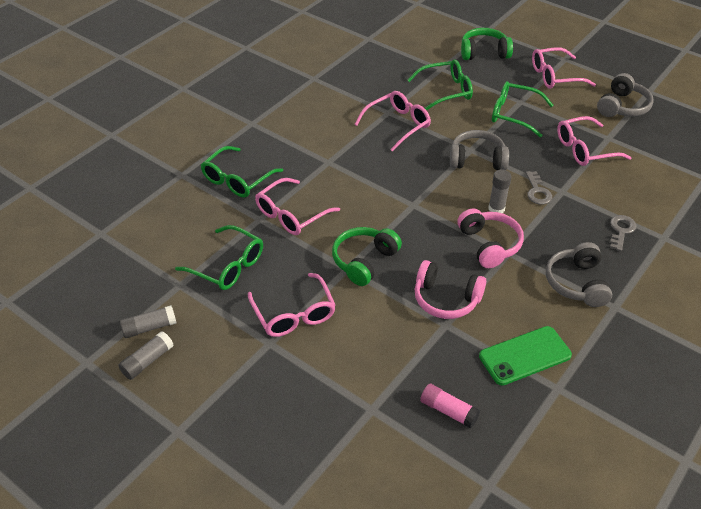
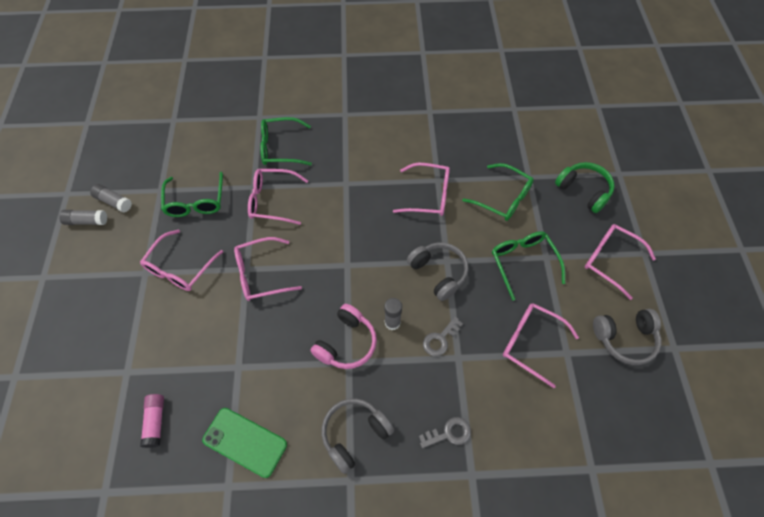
camera: 50 degrees right, 15 degrees up
(364, 261) = (262, 274): green headphones -> pink glasses
(446, 299) = (264, 350): pink headphones -> none

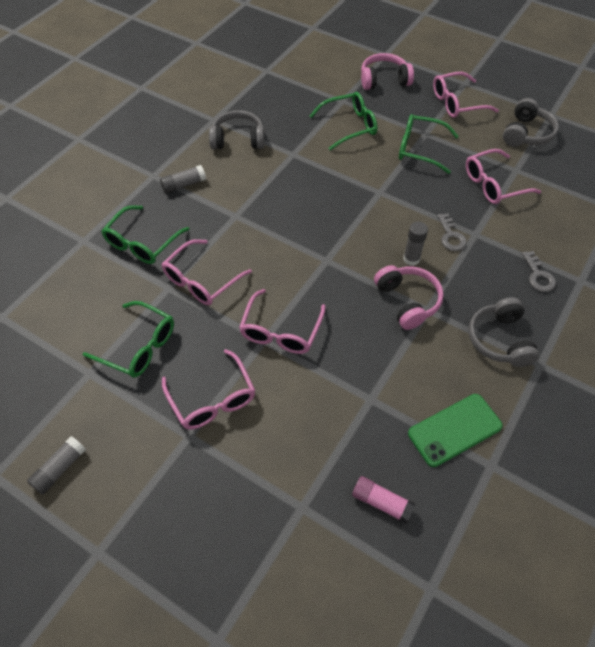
camera: 55 degrees left, 5 degrees down
(114, 202) = (59, 427): grey glue stick -> grey glue stick (184, 185)
(427, 195) = (303, 168): pink glasses -> none
(438, 273) = (387, 203): grey headphones -> grey headphones (238, 140)
(449, 433) = (538, 276): grey key -> grey key turned 150 degrees clockwise
(583, 191) = (384, 80): green headphones -> pink headphones

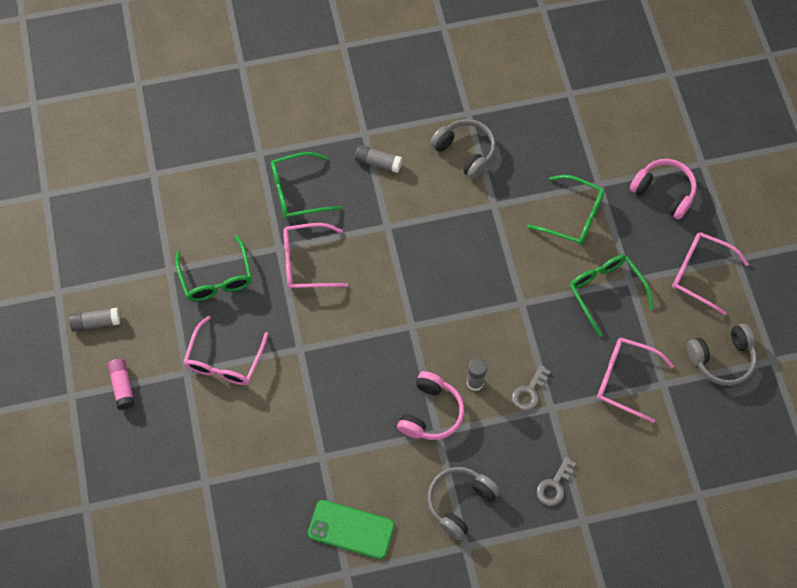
camera: 45 degrees right, 10 degrees up
(281, 330) = (319, 352): pink glasses -> none
(382, 502) = (253, 526): pink glue stick -> pink glue stick (122, 386)

